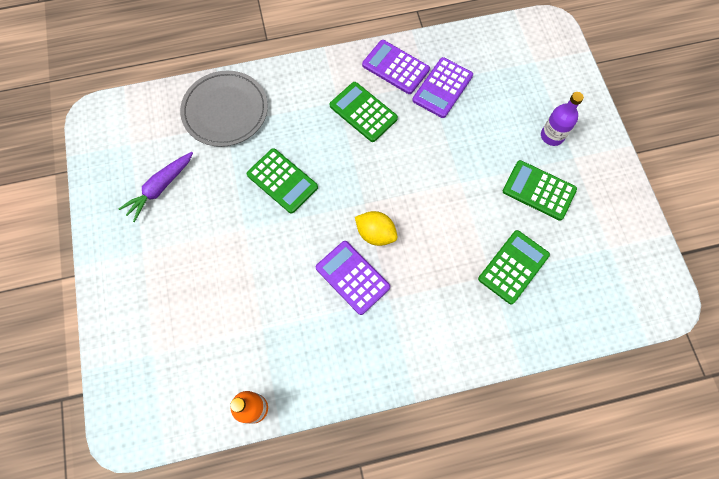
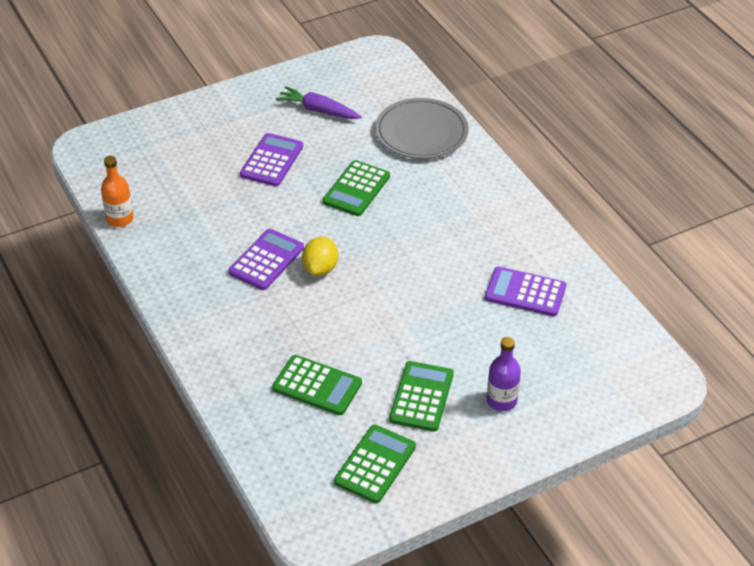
camera: 75 degrees right, 25 degrees down
(363, 112) = (463, 233): green calculator -> green calculator (375, 464)
(395, 67) = (535, 248): purple calculator -> purple calculator (271, 160)

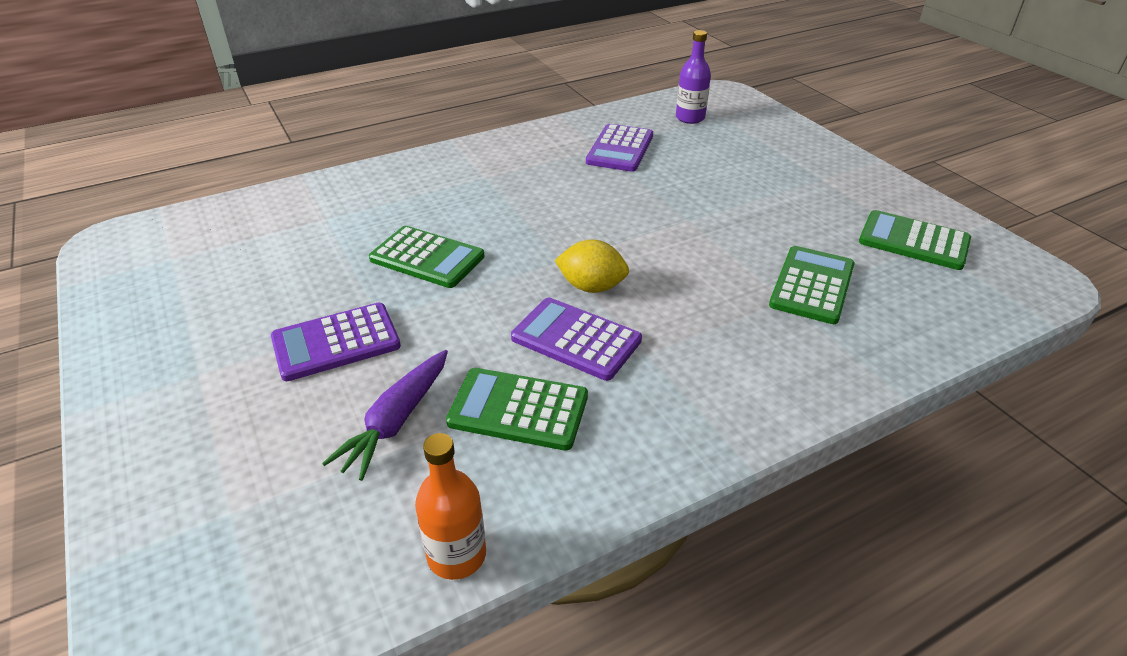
camera: 90 degrees left, 5 degrees down
(271, 160) = (336, 342): purple calculator -> purple calculator turned 45 degrees counterclockwise
(318, 110) = (226, 296): purple carrot -> purple carrot (396, 421)
(421, 132) = (322, 207): grey plate -> none
(421, 397) = (796, 211): green calculator -> green calculator (518, 410)
(501, 400) = (781, 166): purple bottle -> purple bottle (690, 118)

